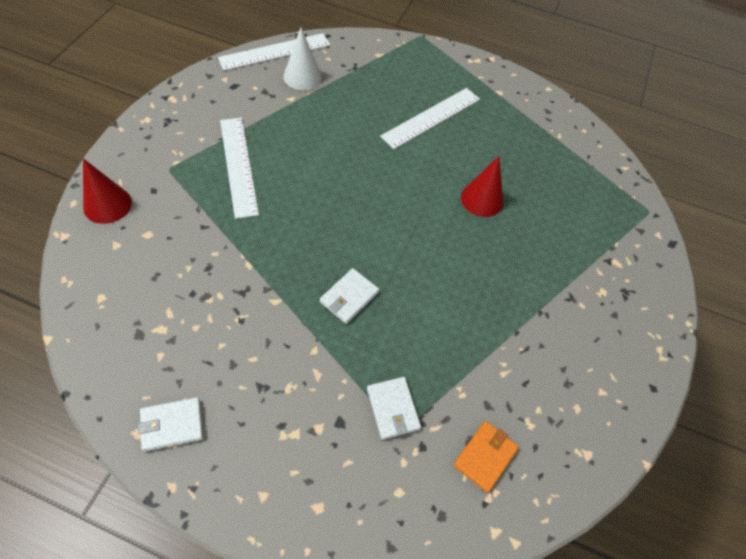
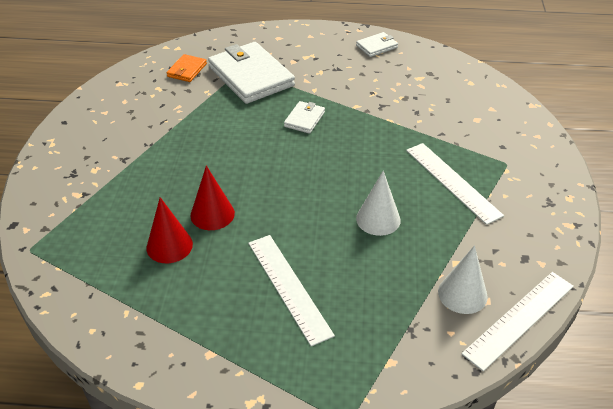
camera: 170 degrees right, 15 degrees down
(107, 205) = (524, 128): red cone -> red cone (169, 246)
(332, 150) = (378, 219): none -> white cone
(393, 409) = (250, 76): white wallet -> white wallet, size x2.12
(431, 118) = (288, 287): white ruler -> white ruler turned 60 degrees counterclockwise

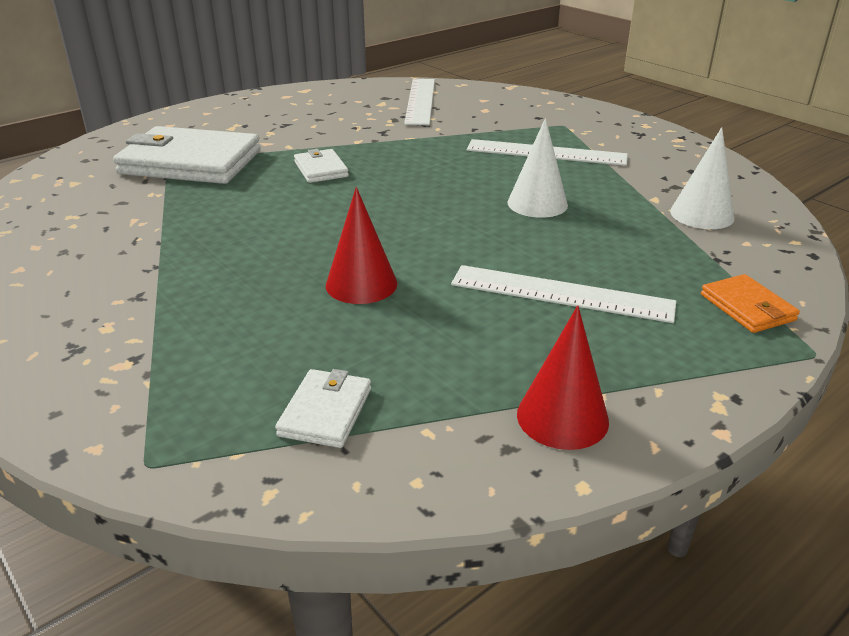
camera: 45 degrees left, 10 degrees down
(169, 246) = (361, 338): red cone -> red cone (562, 417)
(187, 70) = (88, 187): orange wallet -> orange wallet (747, 307)
(376, 46) = (297, 97): white wallet -> white wallet (325, 412)
(519, 319) = (767, 207): white ruler -> white ruler (420, 101)

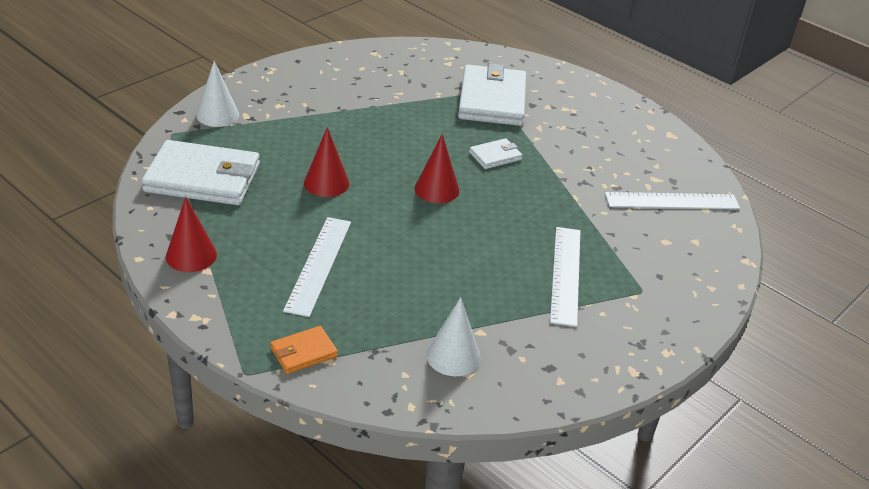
camera: 80 degrees right, 5 degrees up
(325, 412) = (203, 178): white wallet -> white wallet, size x2.12
(387, 206) = (436, 189): none -> red cone
(537, 203) = (456, 262): white cone -> white cone (217, 115)

